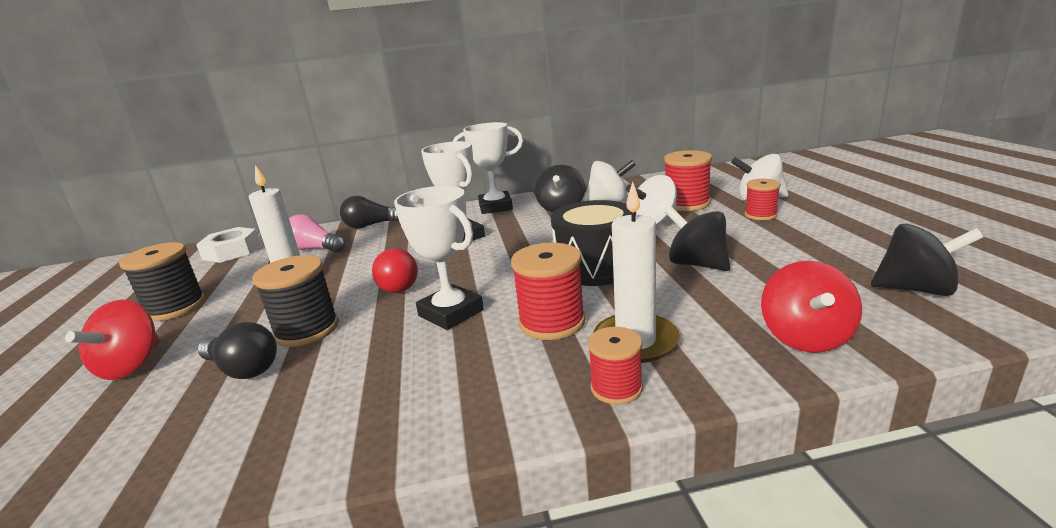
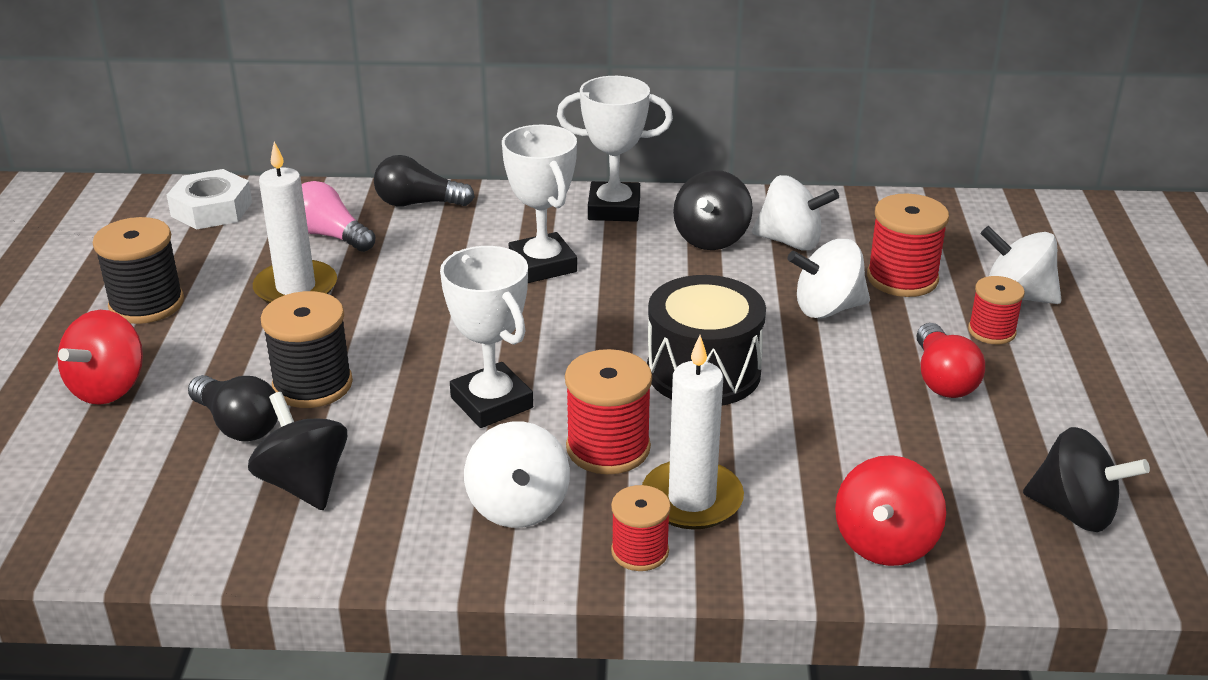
camera: 10 degrees right, 10 degrees up
(398, 284) = (436, 336): red light bulb -> red light bulb (942, 379)
(497, 377) = (518, 507): none -> white spinning top
(697, 264) = (837, 402): black spinning top -> black spinning top (304, 484)

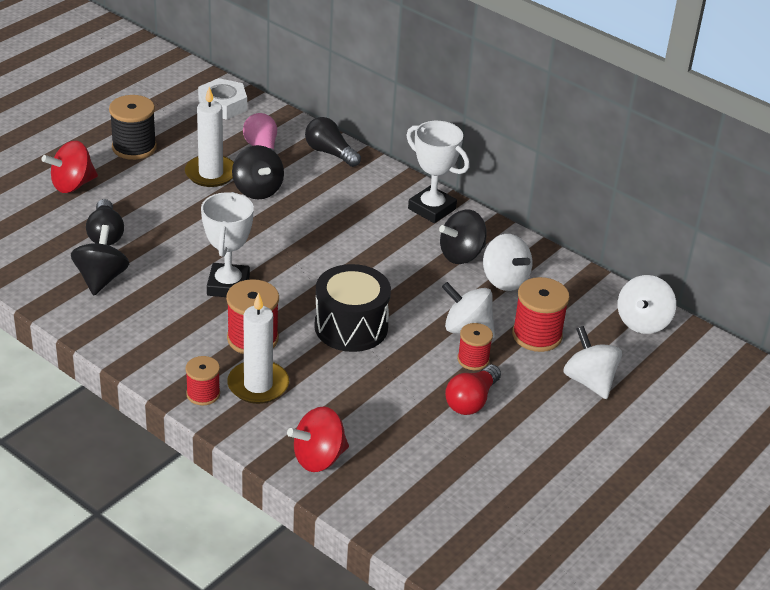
camera: 35 degrees right, 5 degrees up
(312, 385) = (159, 231): black spool -> none
(518, 507) = (177, 342): white spinning top -> white spinning top (643, 322)
(542, 265) = (348, 223): white trophy -> none
(991, 331) = (541, 392): red spool -> red spool (473, 359)
(1074, 512) = (434, 502): black spinning top -> black spinning top (257, 190)

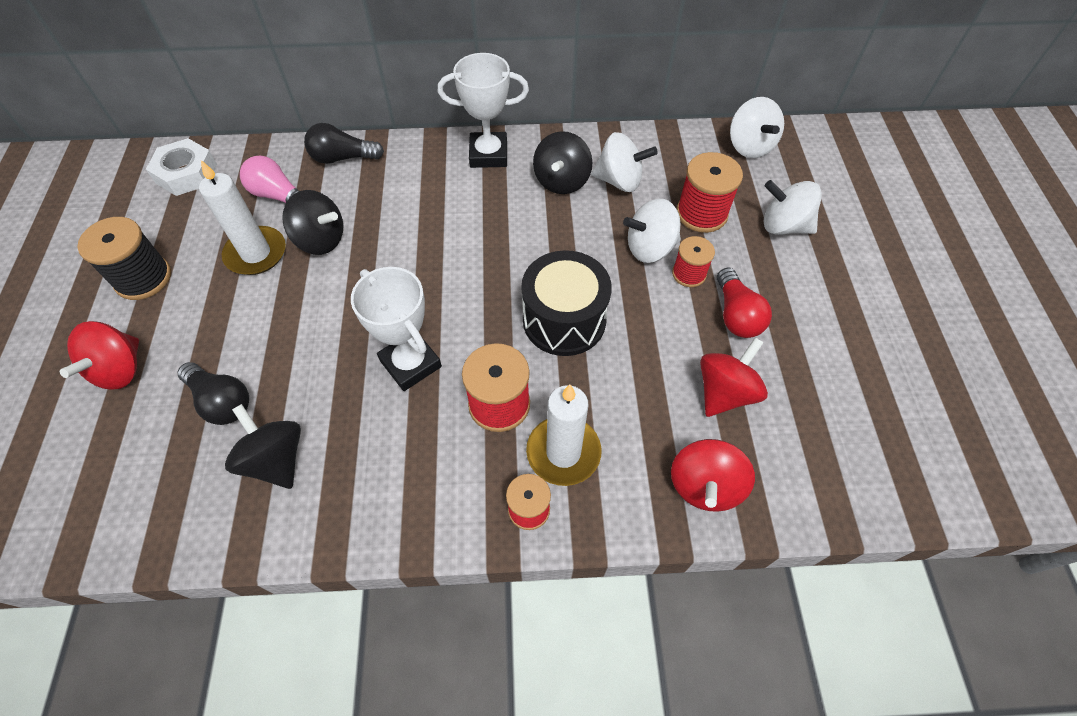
camera: 40 degrees left, 20 degrees up
(400, 430) = (725, 392): none -> red spinning top

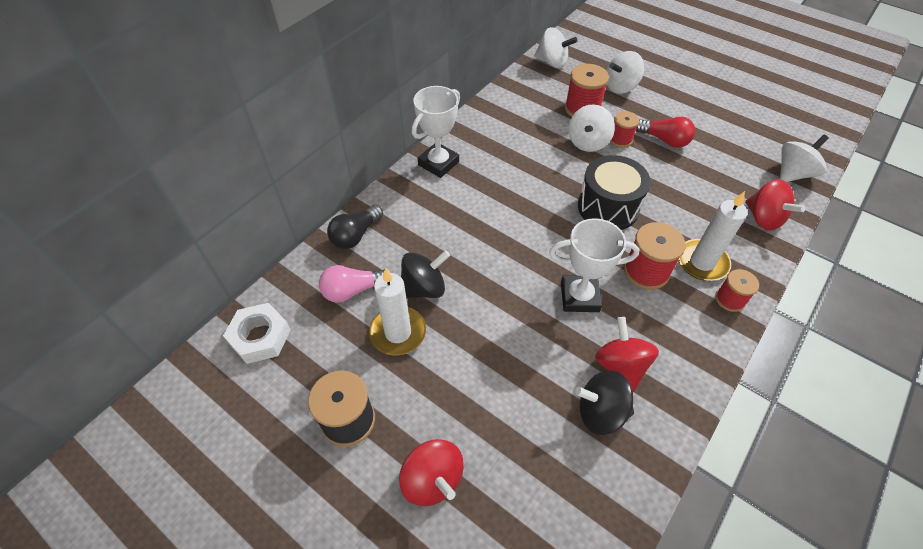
camera: 50 degrees left, 5 degrees down
(221, 401) = (523, 422): black light bulb -> none
(561, 181) = (498, 146): black spinning top -> none
(619, 181) = (524, 123): white spinning top -> white spinning top (793, 174)
(725, 392) = (711, 175): red spinning top -> red spinning top (620, 366)

